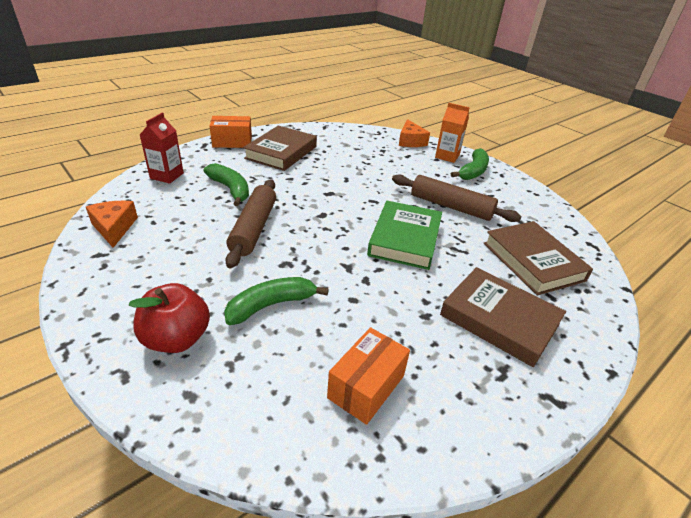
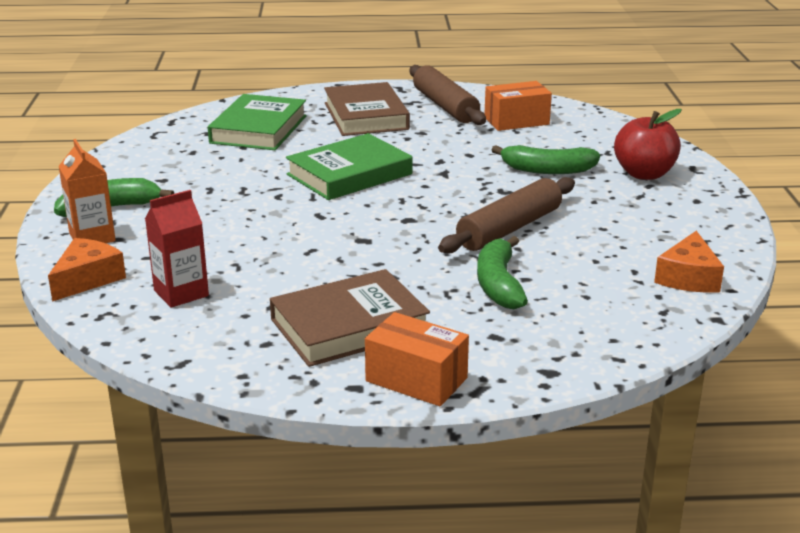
camera: 140 degrees left, 10 degrees down
(167, 176) = (587, 337): red carton -> red carton (181, 293)
(451, 206) = (237, 184): brown rolling pin -> brown rolling pin (445, 106)
(532, 261) = (259, 129): brown book -> green book

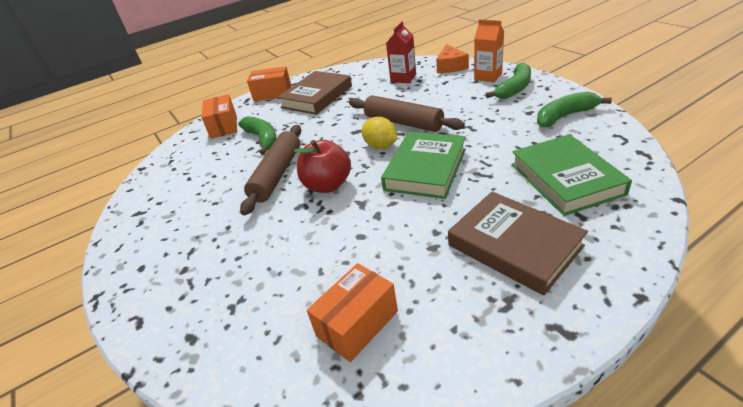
camera: 155 degrees right, 10 degrees up
(359, 211) = (381, 146): none -> yellow lemon
(445, 106) = (462, 314): brown rolling pin -> brown rolling pin (403, 122)
(547, 170) = (280, 248): green banana -> green banana (565, 116)
(552, 340) = (224, 126): none -> orange box
(644, 174) = (189, 285): red apple -> red apple (327, 185)
(688, 277) = (155, 187): orange cheese -> none

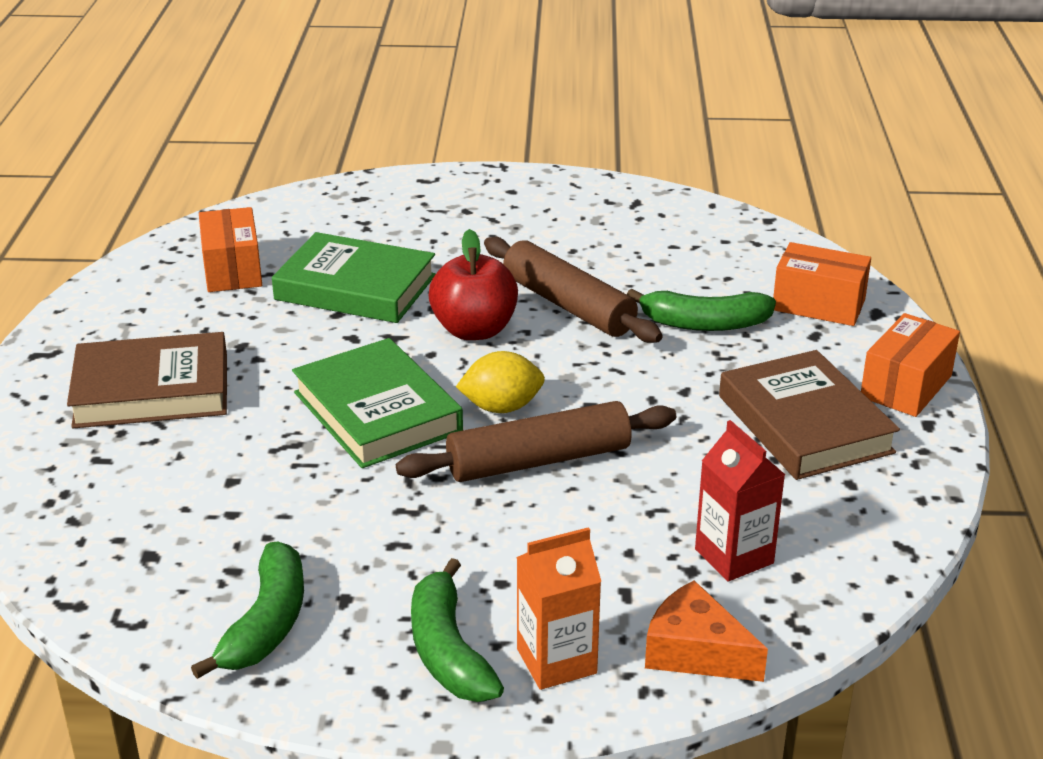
camera: 120 degrees right, 5 degrees down
(565, 179) = (160, 498): green book -> green book (355, 287)

